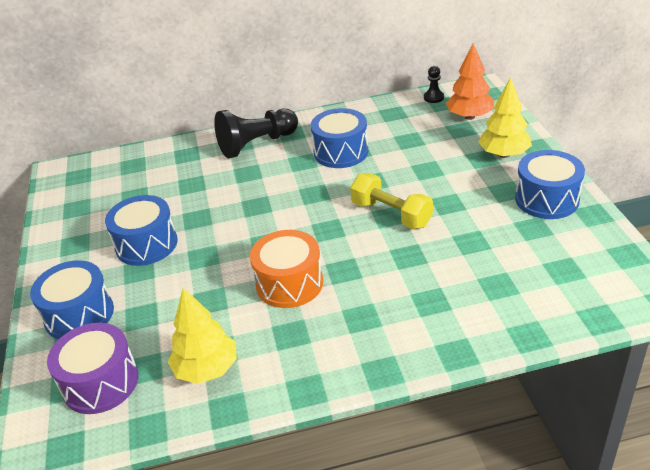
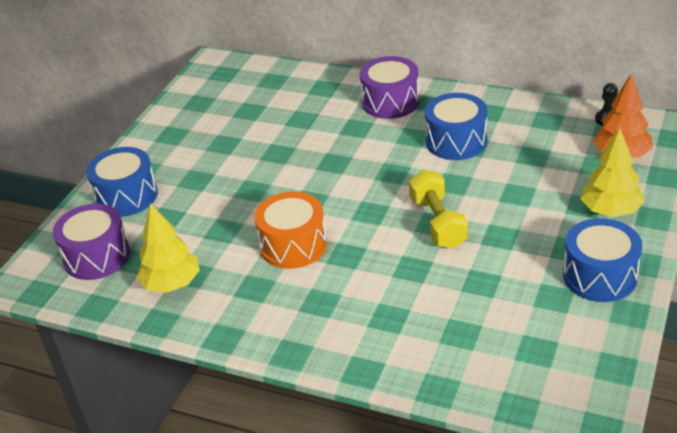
camera: 35 degrees right, 0 degrees up
(146, 244) = (220, 159): blue drum -> none
(257, 144) = (390, 102): black pawn -> purple drum

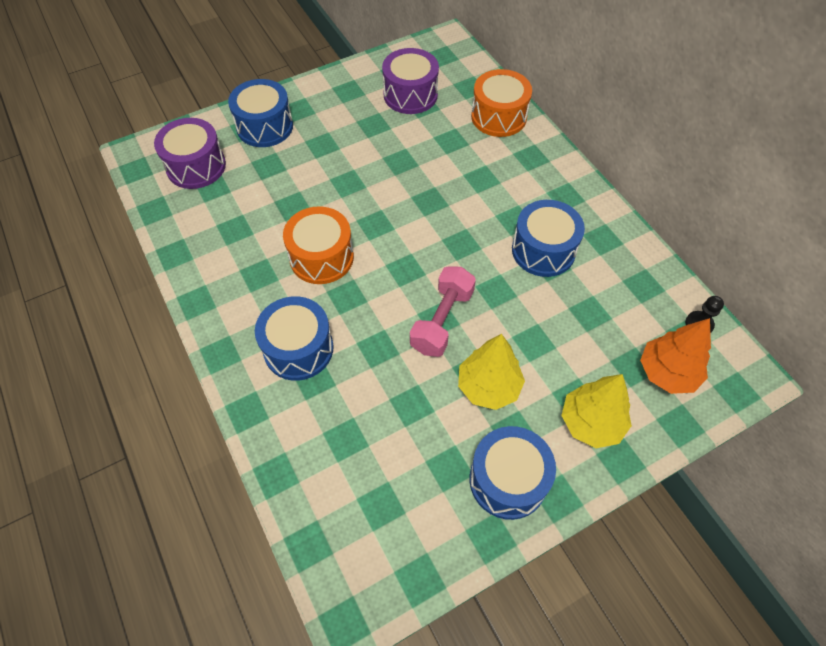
camera: 35 degrees right, 20 degrees up
(172, 284) = (214, 228): yellow tree -> yellow tree (488, 387)
(320, 86) = (499, 116): none -> orange drum
(351, 308) = (298, 349): none -> blue drum
(390, 102) = (535, 172): purple drum -> purple drum (410, 95)
(438, 223) = (442, 320): yellow dumbbell -> pink dumbbell

